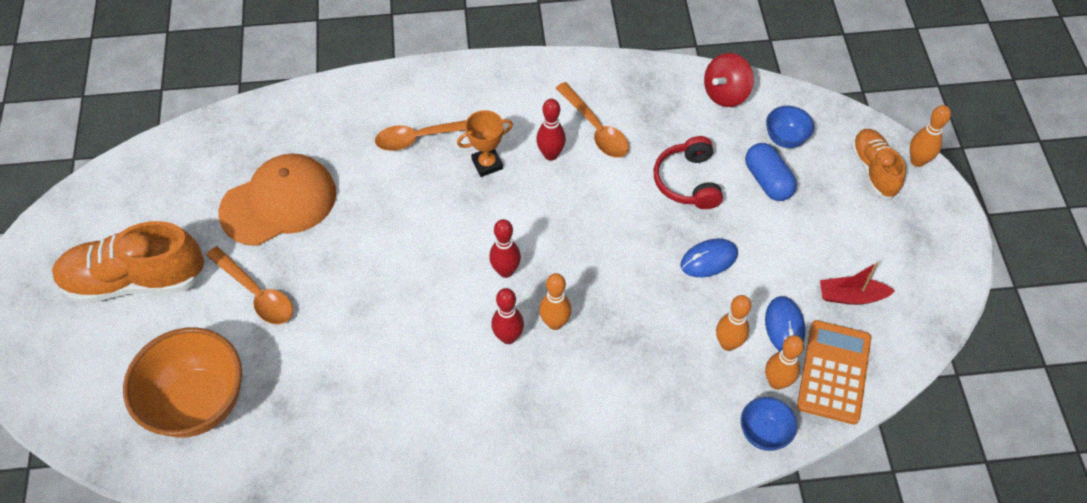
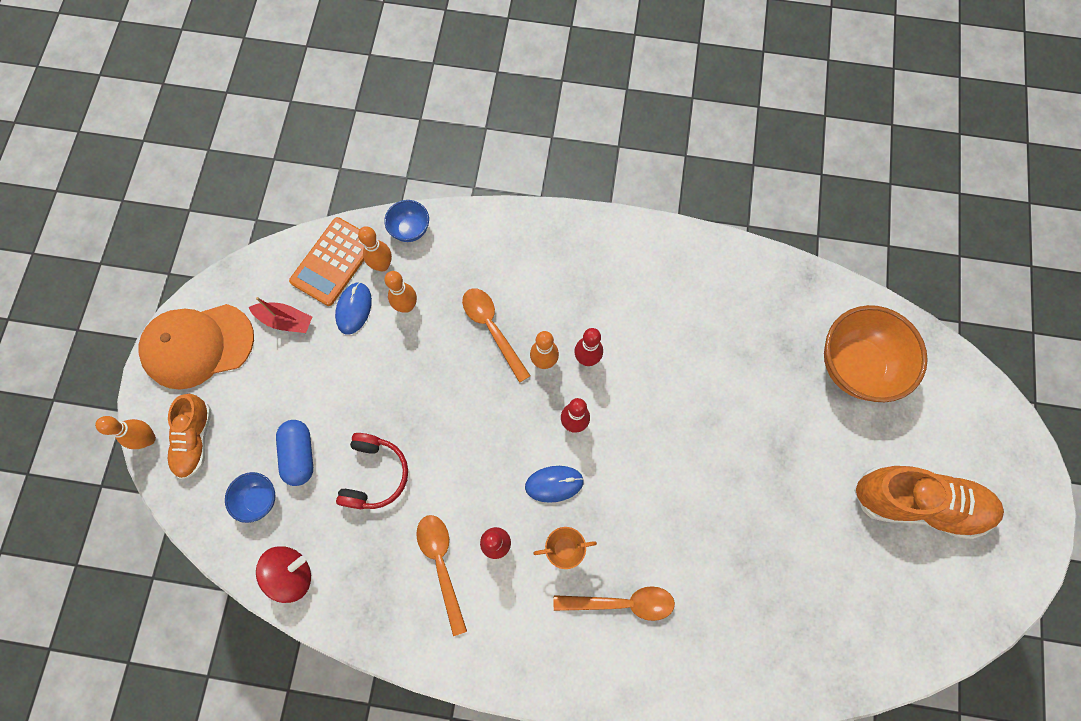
camera: 165 degrees left, 15 degrees up
(256, 293) = (804, 459): orange spoon -> orange spoon (492, 329)
(279, 202) = (778, 558): orange cap -> orange cap (198, 345)
(708, 259) = (390, 386): blue mouse -> blue mouse (554, 484)

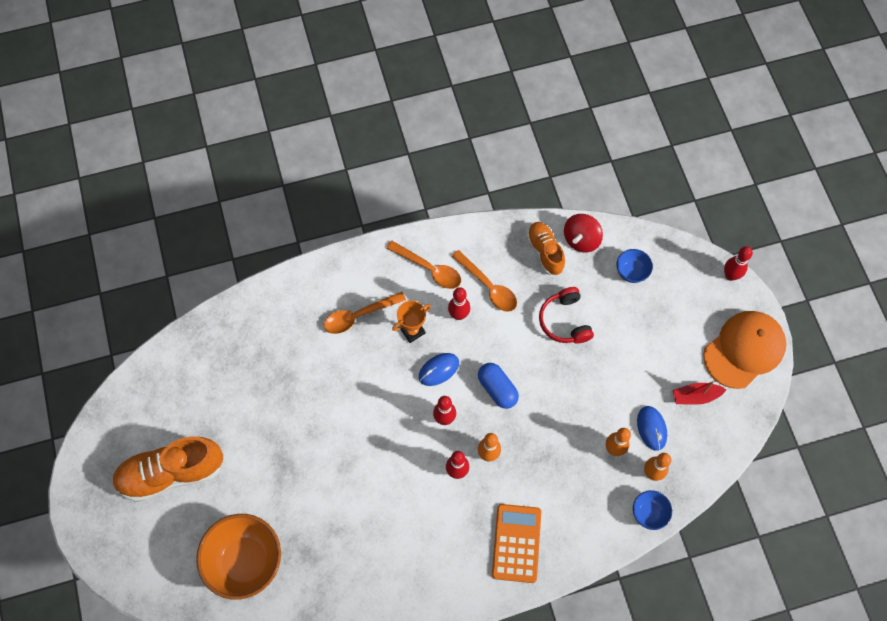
camera: 155 degrees right, 5 degrees down
(148, 439) = (730, 275): orange bowling pin -> red bowling pin
(195, 440) = (699, 289): orange shoe -> orange shoe (545, 252)
(299, 455) = (623, 311): blue capsule -> blue capsule (497, 389)
(333, 262) = (690, 458): orange calculator -> orange calculator (516, 543)
(492, 329) = (539, 461): orange spoon -> orange spoon (429, 269)

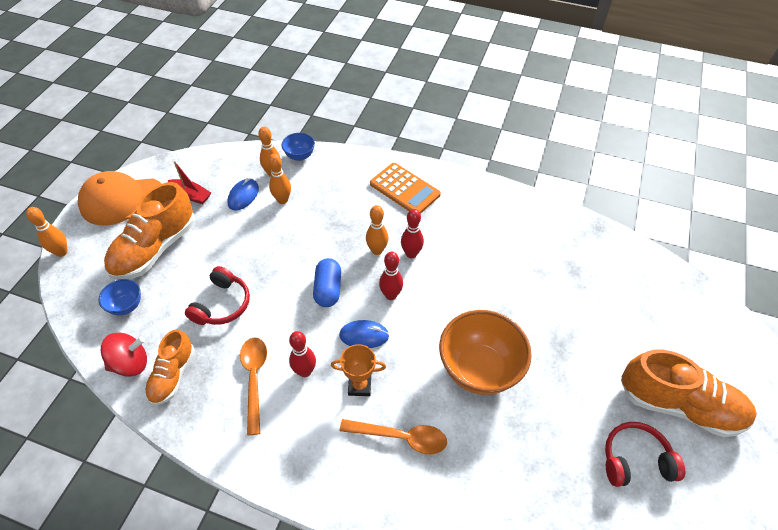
camera: 145 degrees left, 15 degrees down
(190, 406) = (635, 460): none -> red headphones
(246, 561) = (631, 293): orange bowl -> orange bowl (479, 369)
(429, 269) = (293, 437): orange spoon -> none
(516, 543) = (404, 189): orange calculator -> orange calculator turned 90 degrees counterclockwise
(665, 328) = (155, 248): none -> orange shoe
(730, 275) = (61, 252): red bowling pin -> orange bowling pin

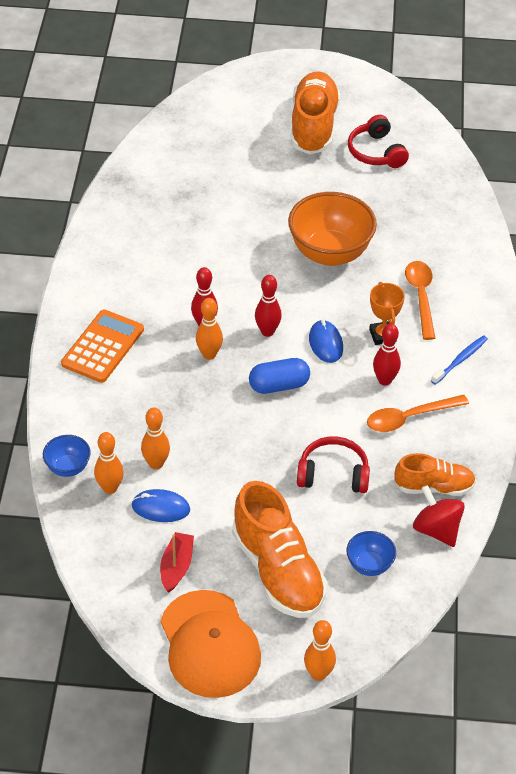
camera: 105 degrees left, 5 degrees down
(155, 248) = (278, 571): orange shoe -> orange shoe turned 45 degrees clockwise
(306, 448) = (460, 360): none -> blue toothbrush

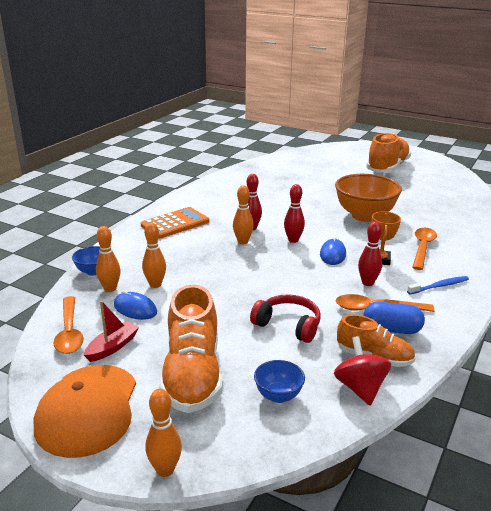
camera: 25 degrees right, 20 degrees down
(116, 564) = (69, 332): none -> orange spoon
(279, 385) = (281, 267): blue capsule -> blue capsule (391, 329)
(376, 152) = (424, 183): red headphones -> none

